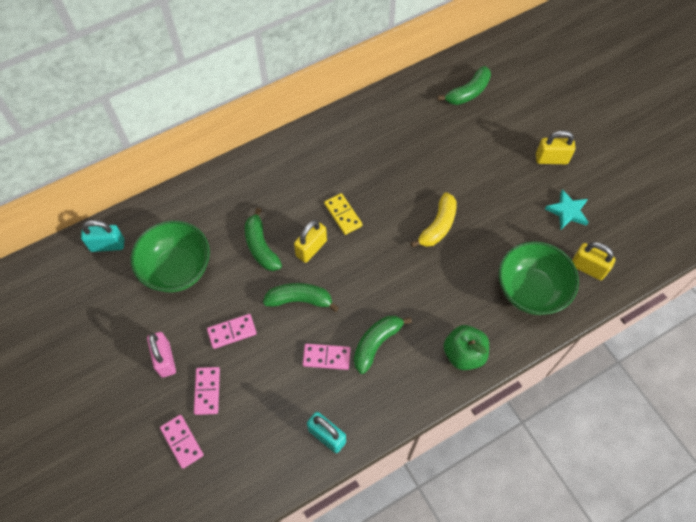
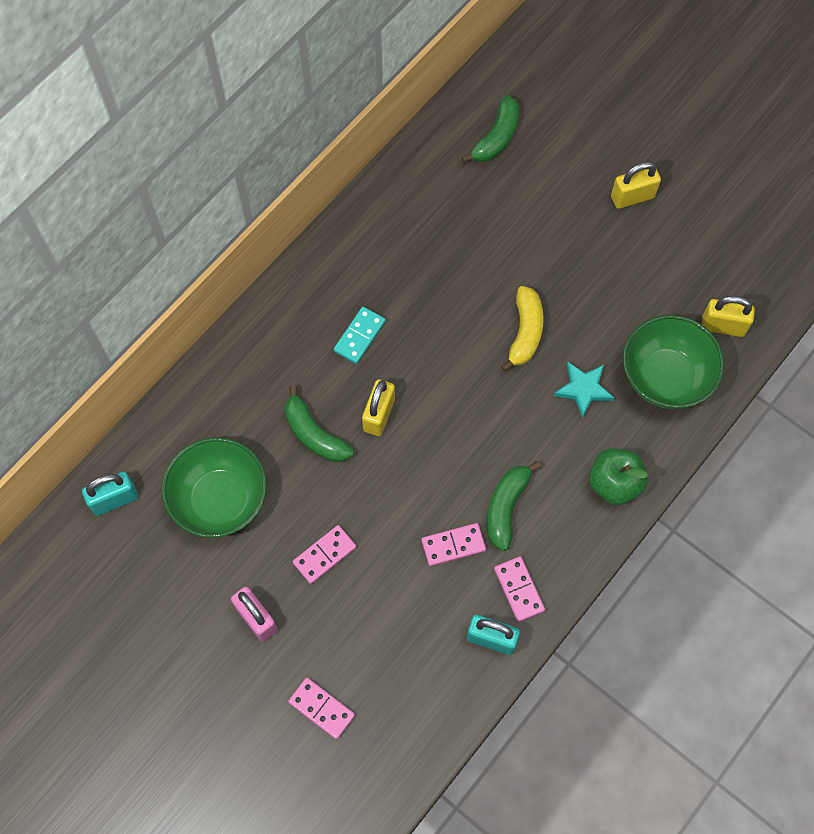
camera: 20 degrees left, 5 degrees up
(207, 391) = (325, 638): pink domino -> pink domino (518, 589)
(300, 300) = (392, 485): green banana -> none
(320, 191) = (359, 336): none -> turquoise domino
(343, 215) = (401, 357): yellow domino -> none
(567, 211) = (675, 261): turquoise star -> turquoise star (583, 389)

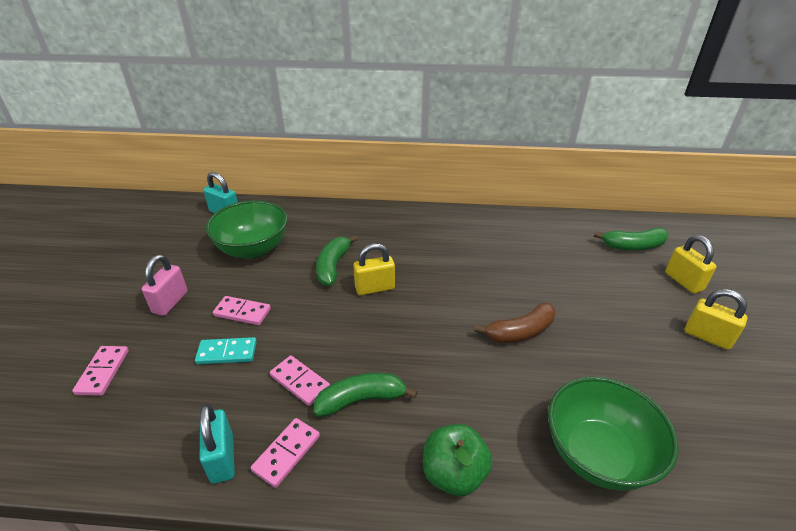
camera: 55 degrees right, 30 degrees down
(359, 336) = (422, 253): turquoise domino -> turquoise domino (227, 352)
(525, 332) = (520, 332): yellow banana -> brown banana
(583, 389) = (517, 396): turquoise star -> none
(723, 326) = (704, 476): yellow padlock -> yellow padlock (683, 281)

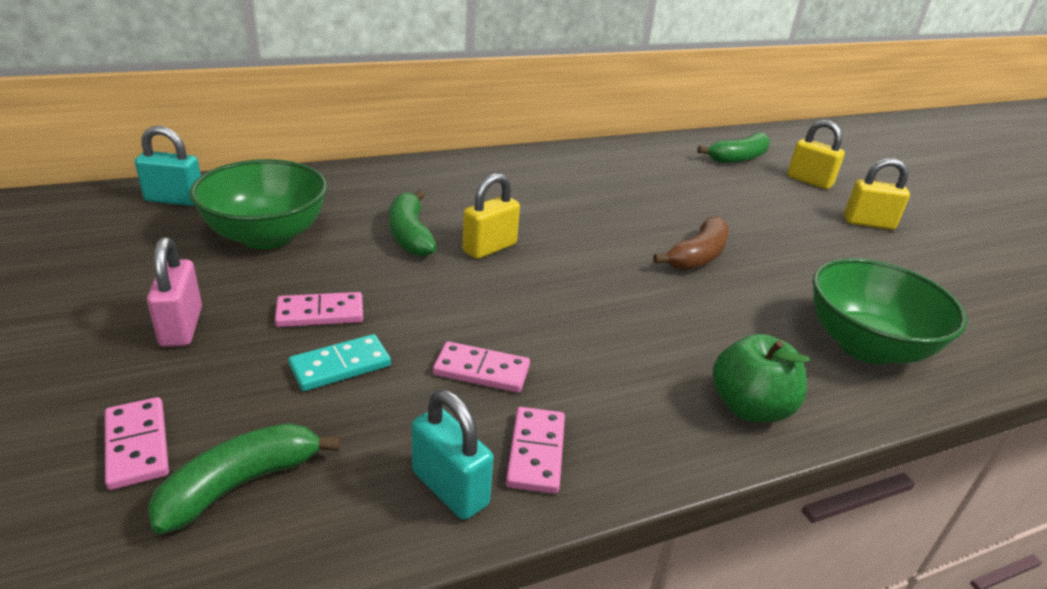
camera: 30 degrees left, 5 degrees down
(361, 400) = (580, 367): green banana -> green banana (241, 484)

